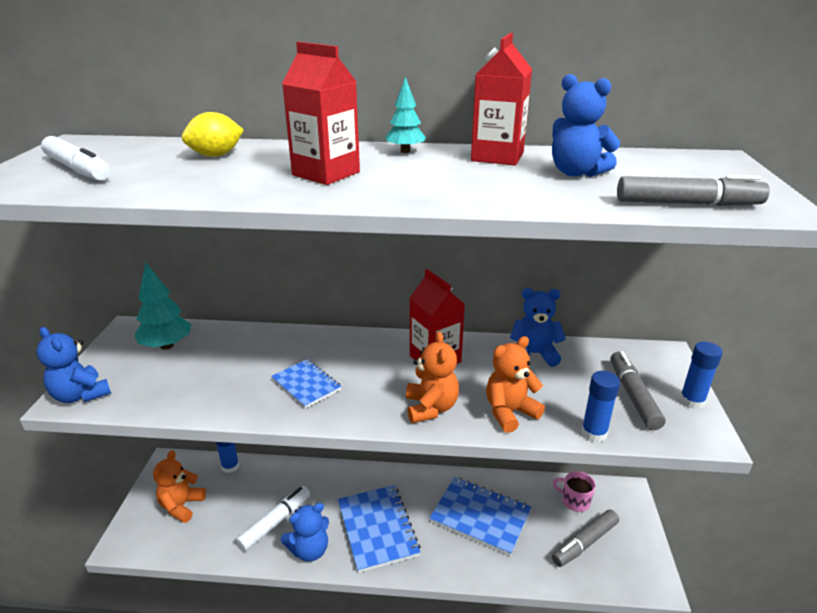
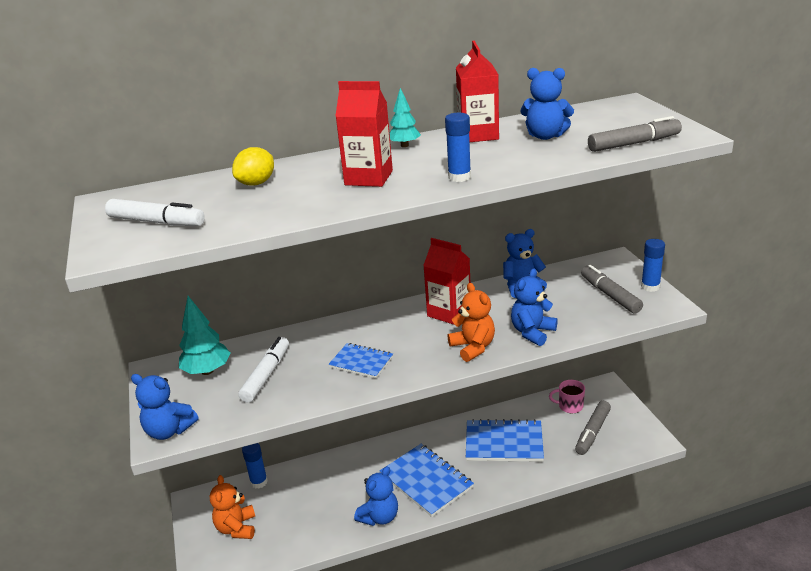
camera: 20 degrees left, 0 degrees up
(275, 522) = (334, 508): white marker -> white marker (266, 375)
(509, 412) = (532, 332): orange teddy bear -> blue teddy bear
(594, 433) = (598, 327): blue glue stick -> blue glue stick (459, 177)

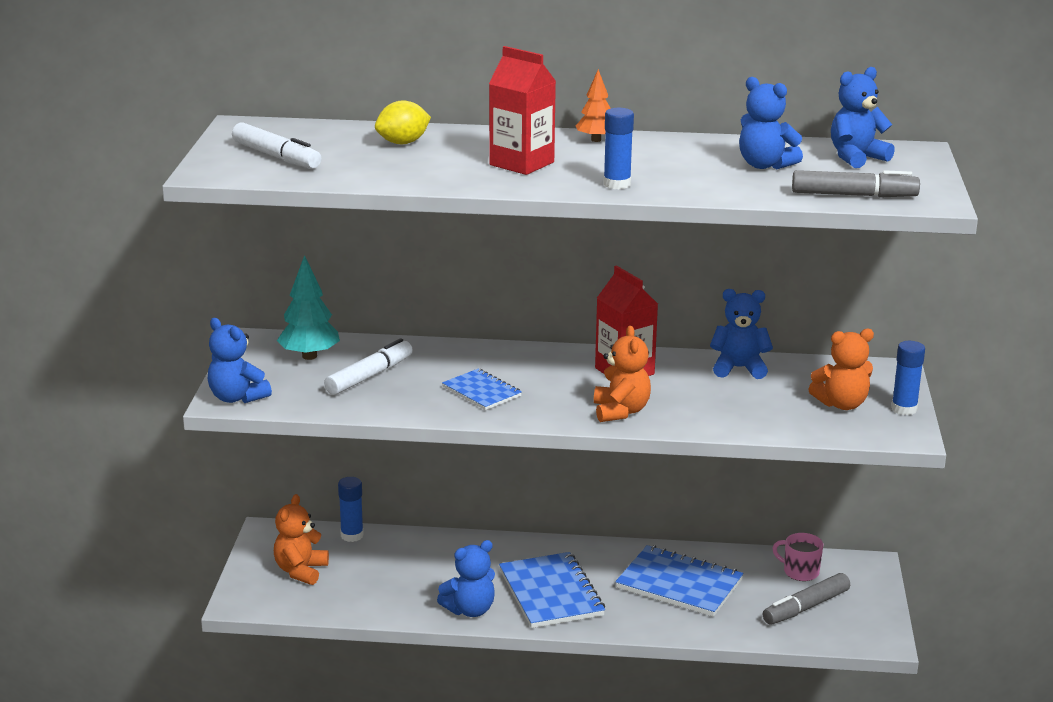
camera: 20 degrees right, 5 degrees down
(404, 145) = (596, 140): turquoise tree -> orange tree
(478, 135) = (690, 147): red carton -> none
(532, 332) = (705, 416): blue teddy bear -> blue teddy bear (856, 158)
(610, 295) = (841, 404): grey marker -> orange teddy bear

